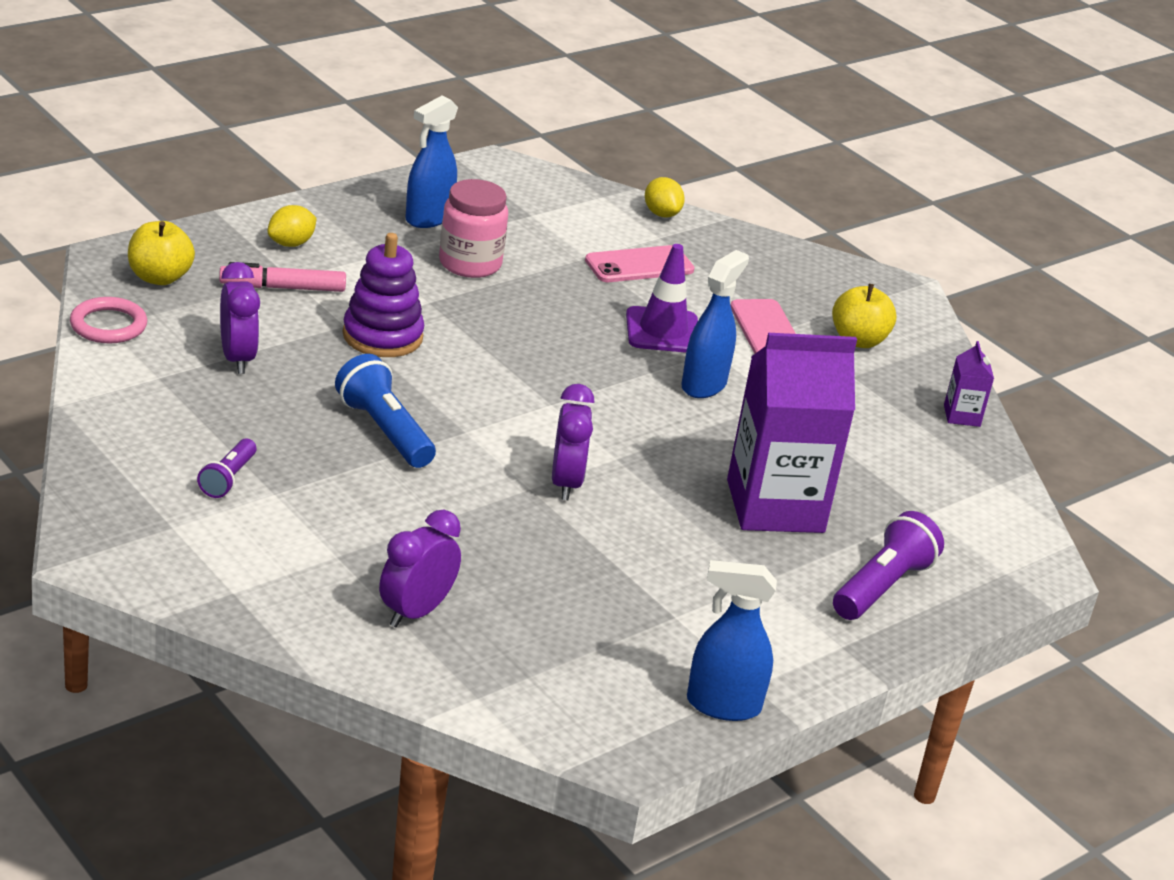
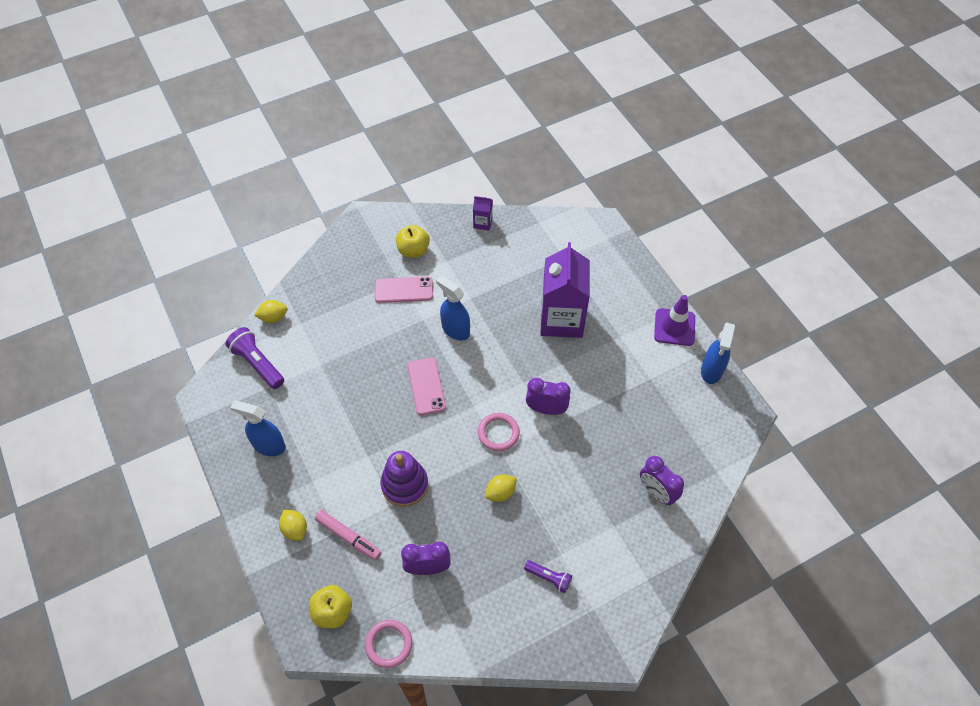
camera: 75 degrees left, 25 degrees up
(283, 288) = (348, 537): pink marker -> pink marker turned 60 degrees counterclockwise
(384, 430) = (500, 492): blue flashlight -> yellow lemon
(428, 218) = (268, 445): blue spray bottle -> blue spray bottle turned 150 degrees clockwise
(470, 264) = (325, 428): pink jar -> none
(502, 429) = (498, 433): none -> pink ring
(639, 265) = (332, 339): pink phone -> pink phone (426, 386)
(663, 331) = (402, 339): purple traffic cone -> purple traffic cone (674, 327)
(882, 586) = (621, 289): purple flashlight -> purple flashlight (257, 363)

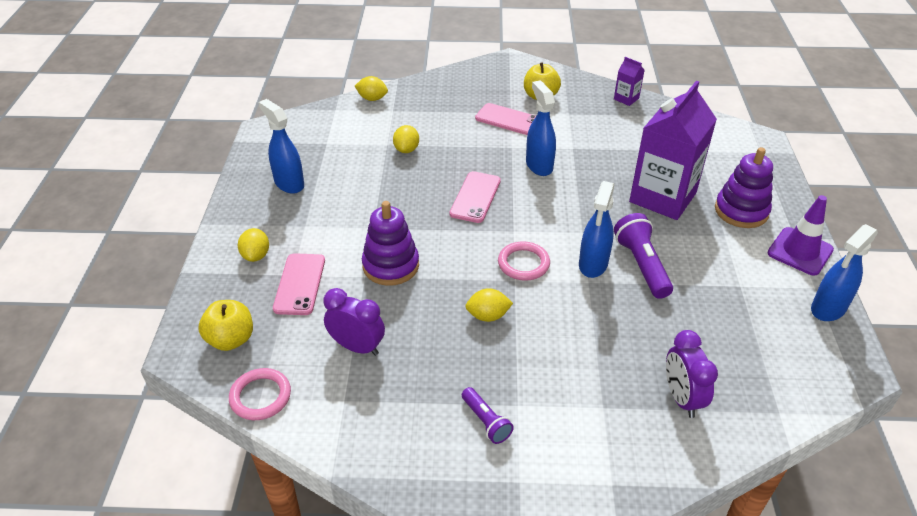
camera: 30 degrees right, 15 degrees down
(257, 363) = (331, 124): purple flashlight -> purple flashlight (641, 265)
(341, 362) = (406, 149): none -> yellow lemon
(348, 537) = (300, 284): pink marker -> pink phone
(546, 409) = (593, 264): purple clock -> blue spray bottle
(621, 307) = (741, 211): none -> purple stacking toy

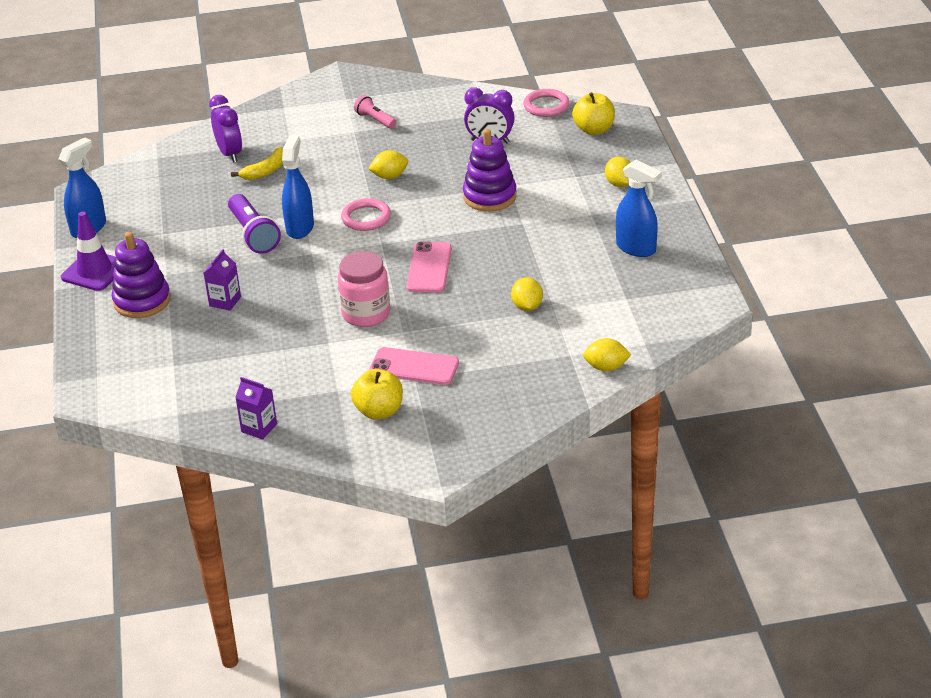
camera: 170 degrees right, 5 degrees down
(300, 284) = (563, 171): pink phone -> none
(486, 422) = (375, 120): purple flashlight -> pink flashlight
(539, 165) = (366, 314): blue spray bottle -> pink jar
(632, 356) = (266, 171): none -> yellow banana
(662, 197) = (225, 301): purple carton -> purple carton, size x0.42

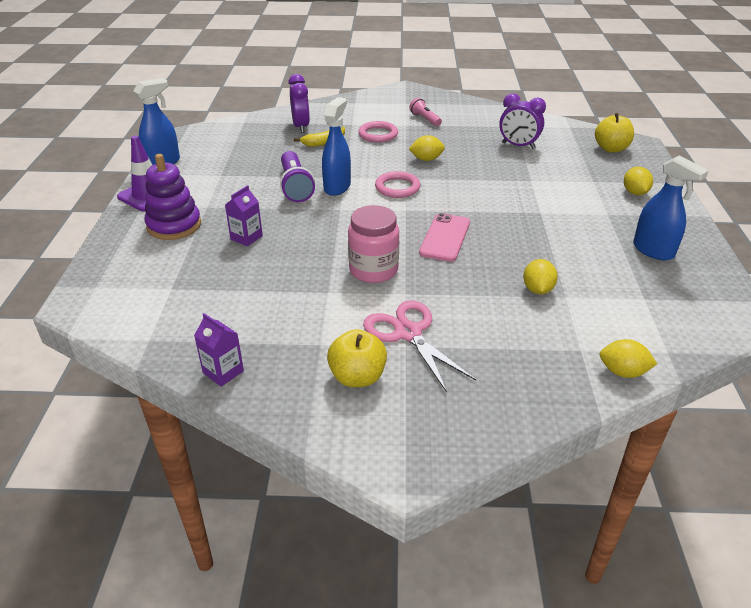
camera: 10 degrees right, 0 degrees up
(414, 367) = (408, 333): pink phone -> pink scissors
(489, 196) = (512, 186): purple stacking toy -> none
(546, 106) = (569, 127): pink ring -> pink ring (378, 134)

